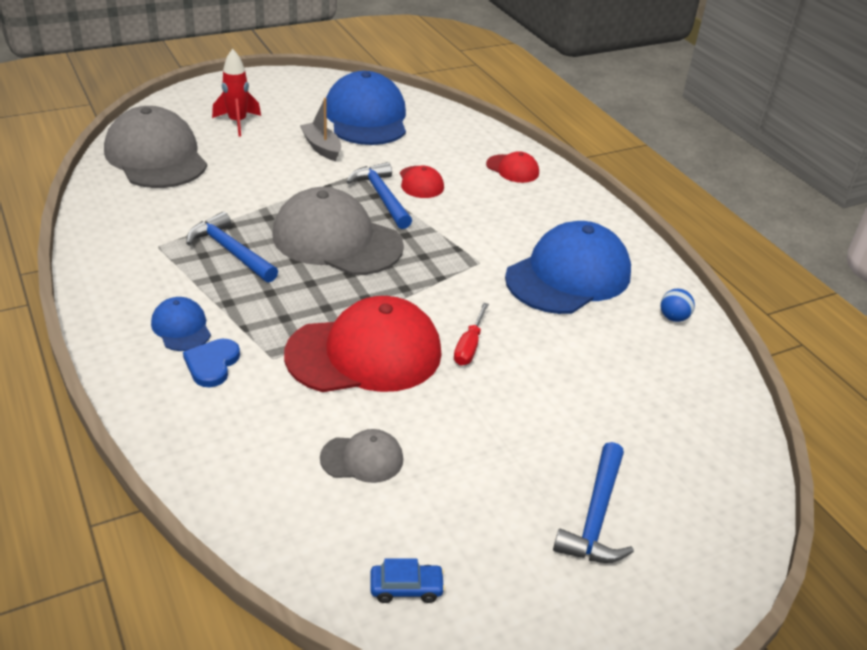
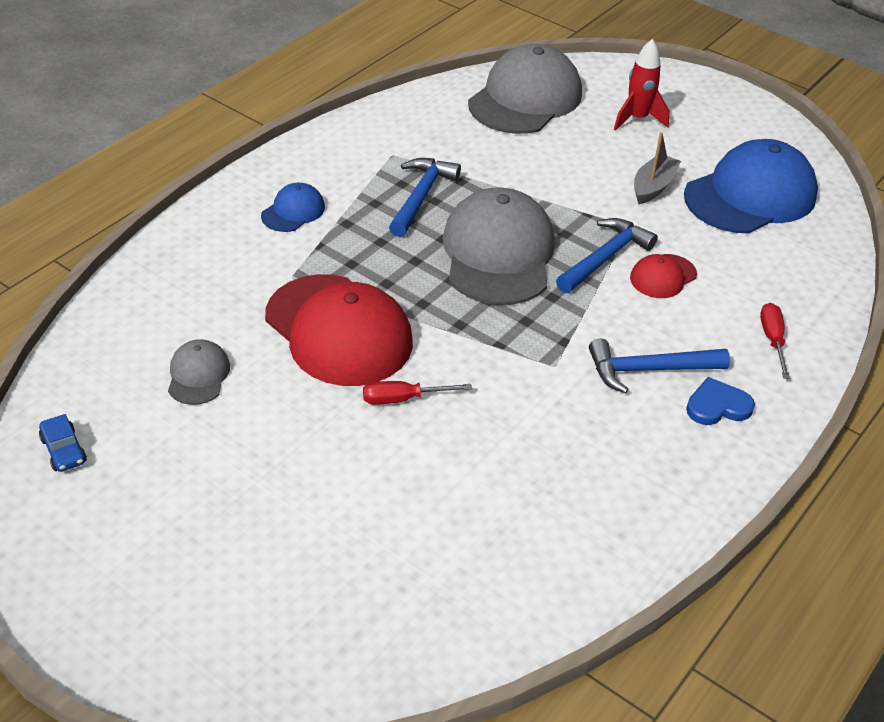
camera: 65 degrees right, 5 degrees up
(212, 364) = (259, 246): blue heart -> blue heart (717, 406)
(362, 459) = (198, 375): grey cap -> grey cap turned 150 degrees counterclockwise
(512, 169) = (772, 340): red cap -> red screwdriver
(568, 276) = (593, 445): blue cap -> none
(596, 516) = (213, 561): blue hammer -> blue hammer (649, 370)
(673, 318) = (591, 562): blue ball -> none

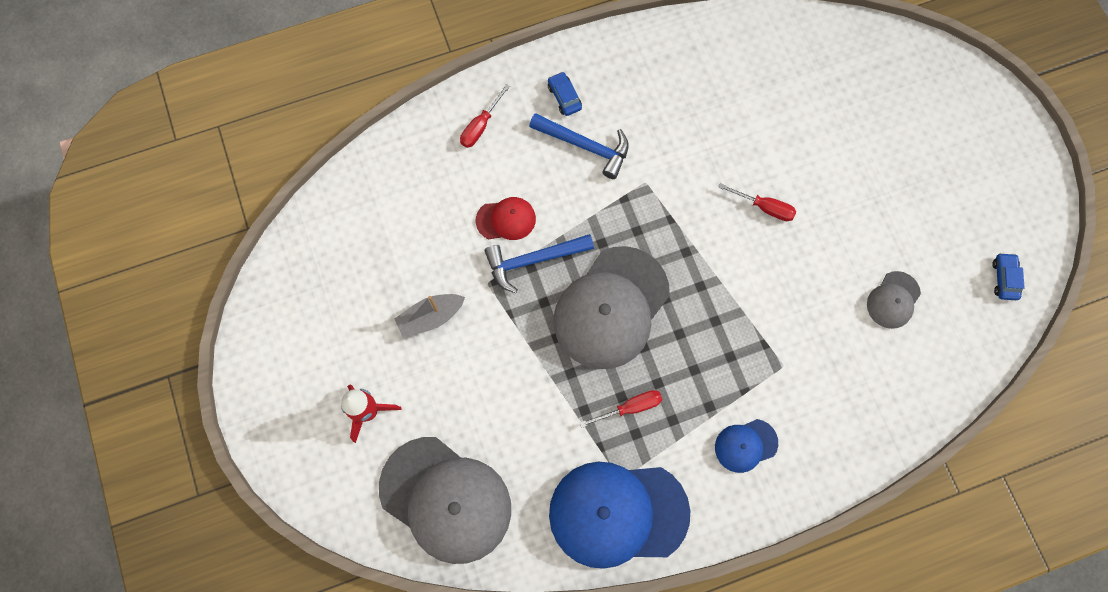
camera: 145 degrees left, 30 degrees up
(338, 330) = (775, 291): red cap -> none
(421, 197) = (630, 407): blue hammer -> red screwdriver
(525, 98) = (445, 499): grey cap -> grey cap turned 120 degrees counterclockwise
(717, 406) = (564, 97): blue heart -> blue car
(750, 195) = (362, 265): blue cap -> blue cap (618, 513)

